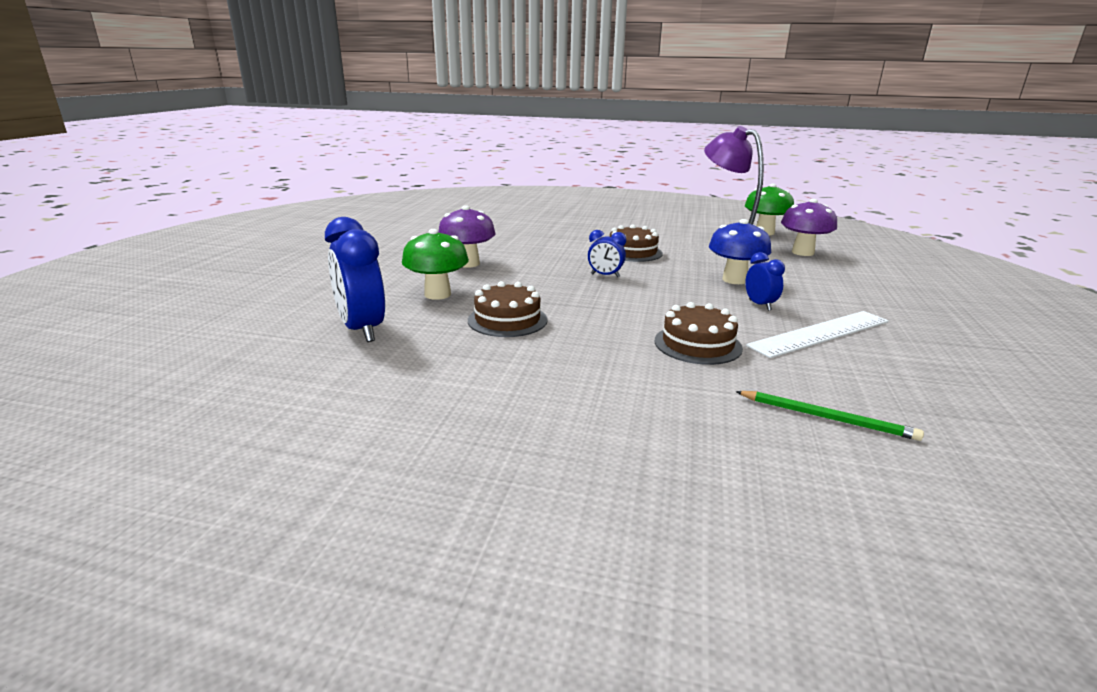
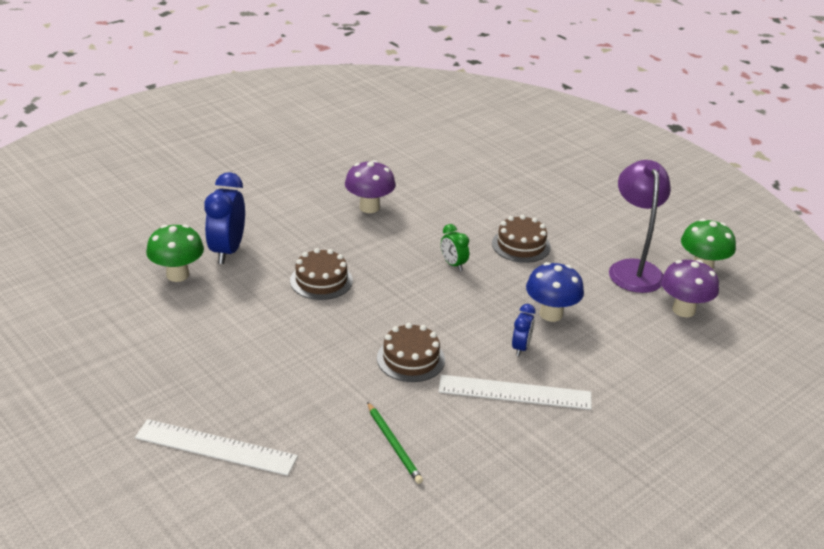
camera: 35 degrees right, 10 degrees up
(437, 294) = (308, 235): green mushroom -> green mushroom (177, 275)
(605, 275) = (453, 264): blue clock -> green clock
(663, 531) = (216, 447): none -> white ruler

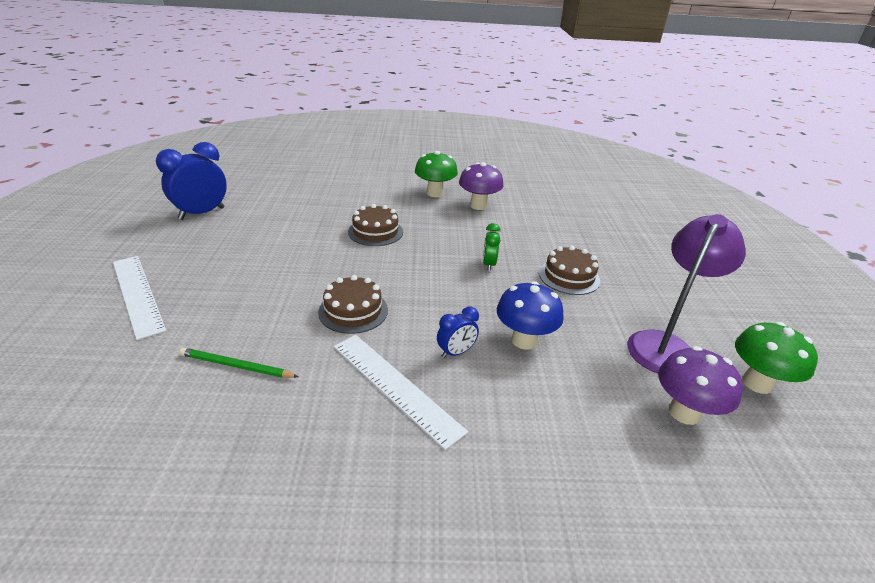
camera: 40 degrees right, 0 degrees up
(177, 275) = (298, 192): green mushroom -> green mushroom (435, 193)
(227, 251) = (347, 192): blue clock -> blue clock (202, 213)
(394, 445) = (236, 366): green pencil -> green pencil turned 90 degrees clockwise

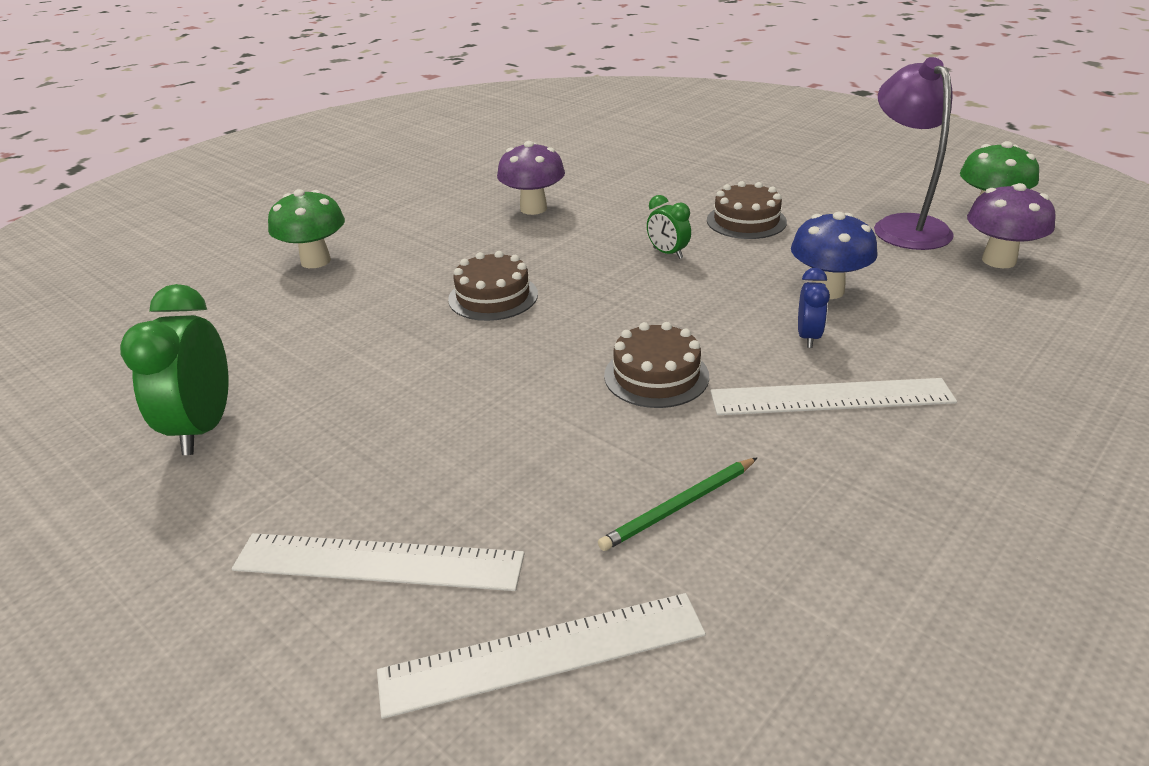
camera: 45 degrees left, 0 degrees up
(95, 367) = (543, 653): none -> white ruler
(202, 213) = (203, 428): blue clock -> green clock
(435, 193) = (459, 222): green mushroom -> green mushroom (316, 261)

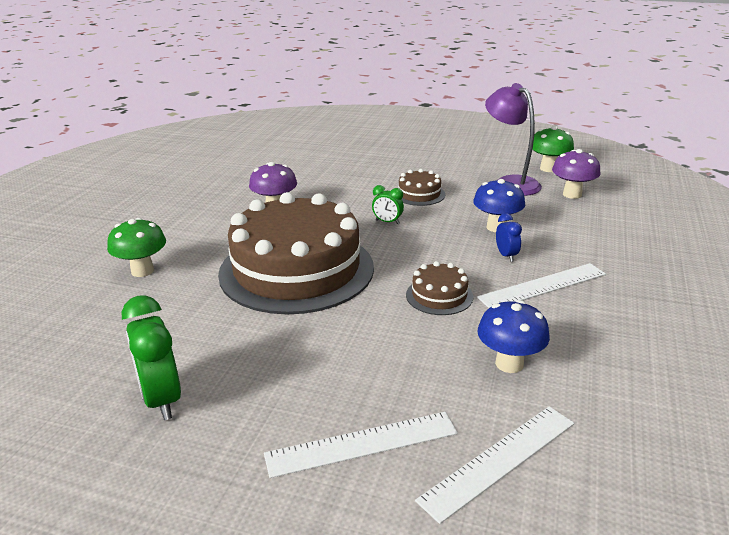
camera: 25 degrees left, 5 degrees down
(493, 297) = (296, 270): brown cake -> brown cake, size x2.46
(679, 506) = (509, 364): green pencil -> blue mushroom

